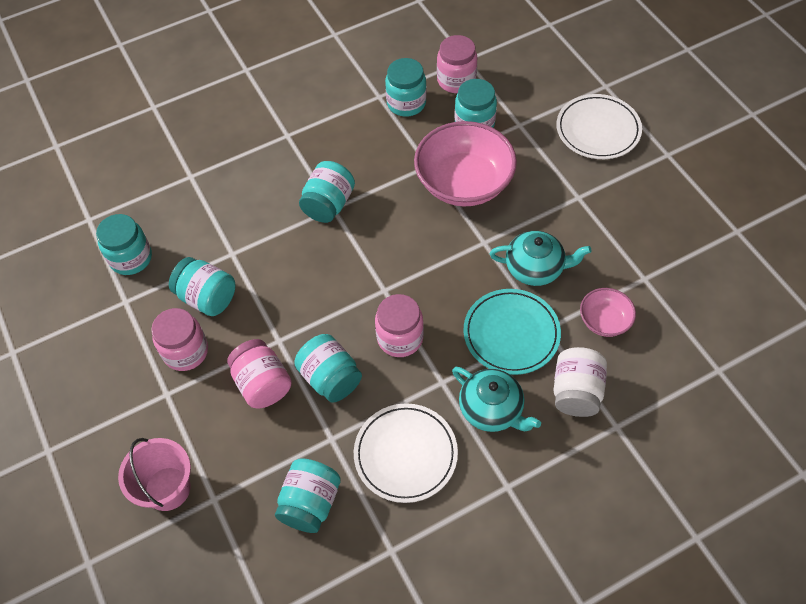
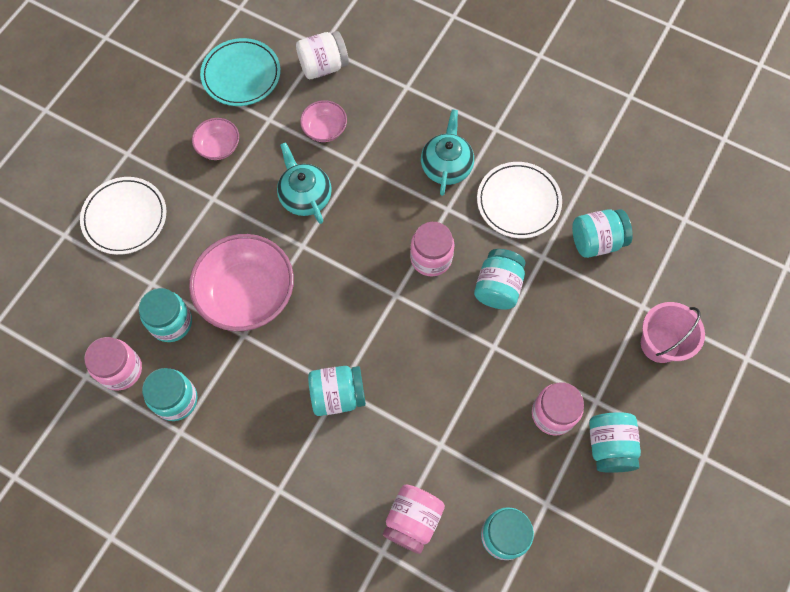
camera: 125 degrees left, 10 degrees up
(207, 297) = (495, 433): turquoise jar -> turquoise jar (609, 446)
(262, 384) = (537, 333): pink jar -> pink jar (412, 520)
(511, 333) = (376, 184): turquoise plate -> turquoise plate (241, 75)
(576, 392) = (396, 121): white jar -> white jar (323, 66)
(635, 224) = (218, 147): none -> pink bowl

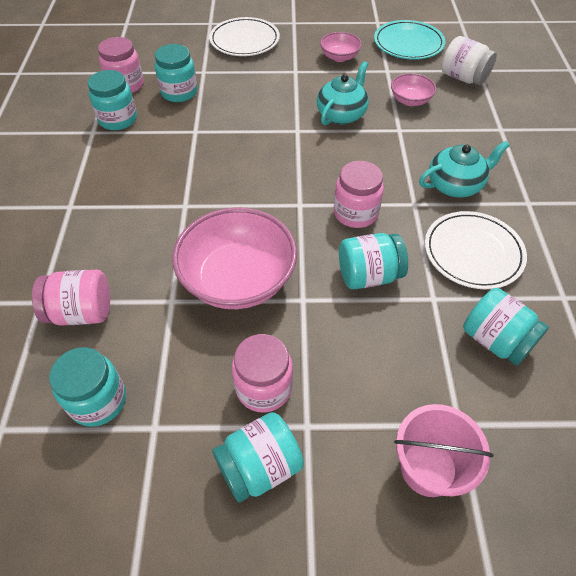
camera: 60 degrees right, 15 degrees down
(247, 294) = (231, 119): pink bowl -> pink bowl (238, 279)
(338, 395) = (178, 207): turquoise jar -> none

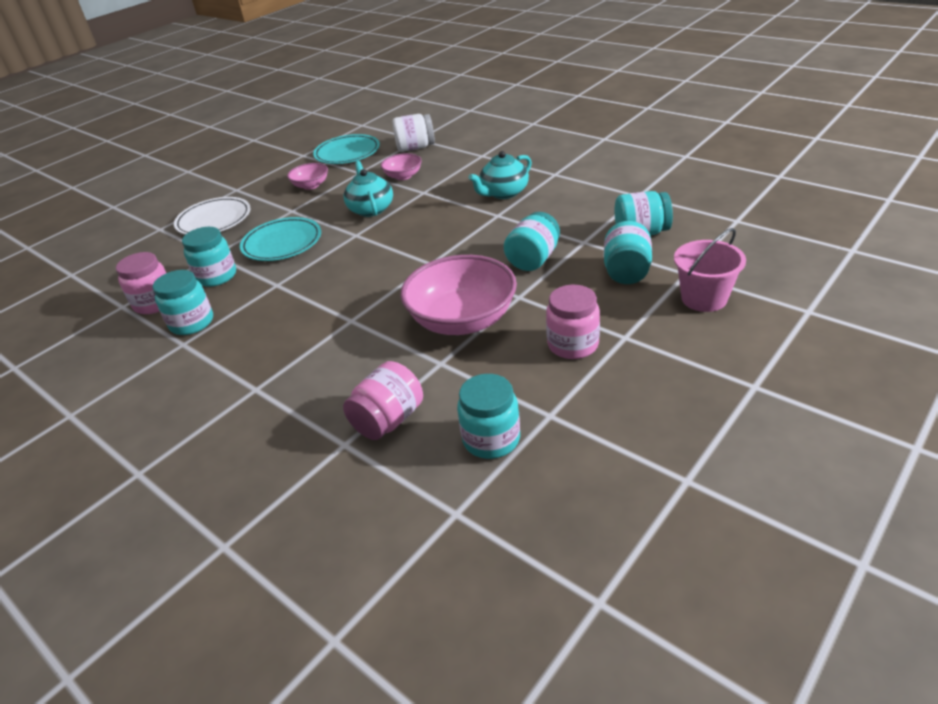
camera: 45 degrees left, 15 degrees down
(248, 96) = (282, 243): none -> turquoise plate
(259, 466) = (635, 371): turquoise jar -> turquoise jar (626, 272)
(355, 213) = (472, 242): pink jar -> none
(455, 185) = (503, 193): turquoise teapot -> turquoise teapot turned 150 degrees counterclockwise
(473, 252) = (566, 211): white plate -> none

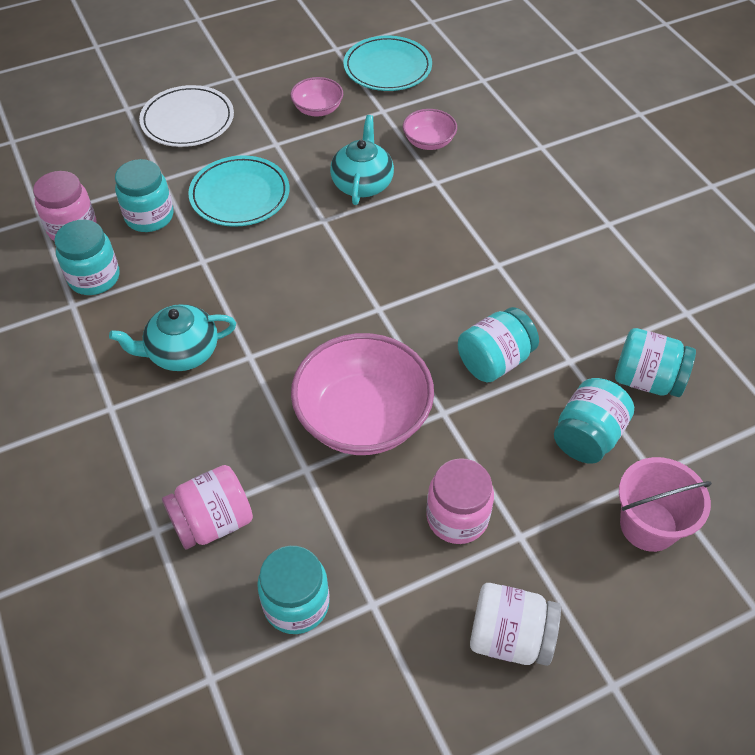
camera: 20 degrees right, 15 degrees up
(415, 148) = (471, 95): white jar -> white jar (509, 637)
(503, 193) = (528, 228): turquoise teapot -> turquoise teapot (182, 352)

